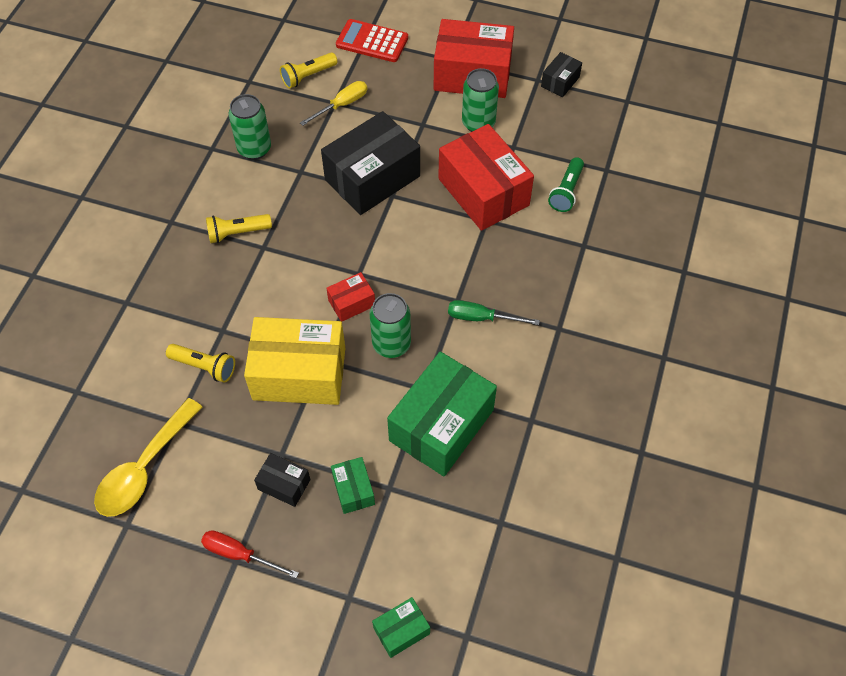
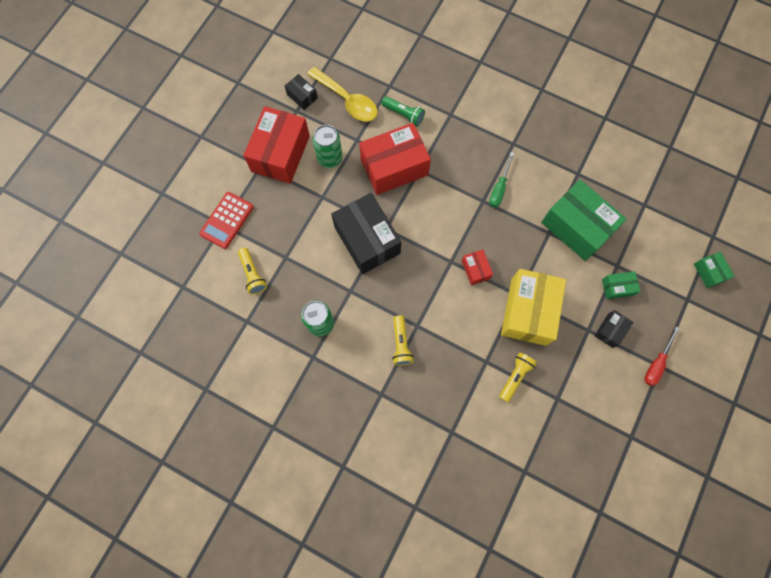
camera: 80 degrees left, 15 degrees up
(144, 468) = (591, 423): yellow spoon -> yellow spoon (347, 100)
(342, 105) = (289, 252): yellow screwdriver -> none
(391, 344) = (512, 248): green can -> none

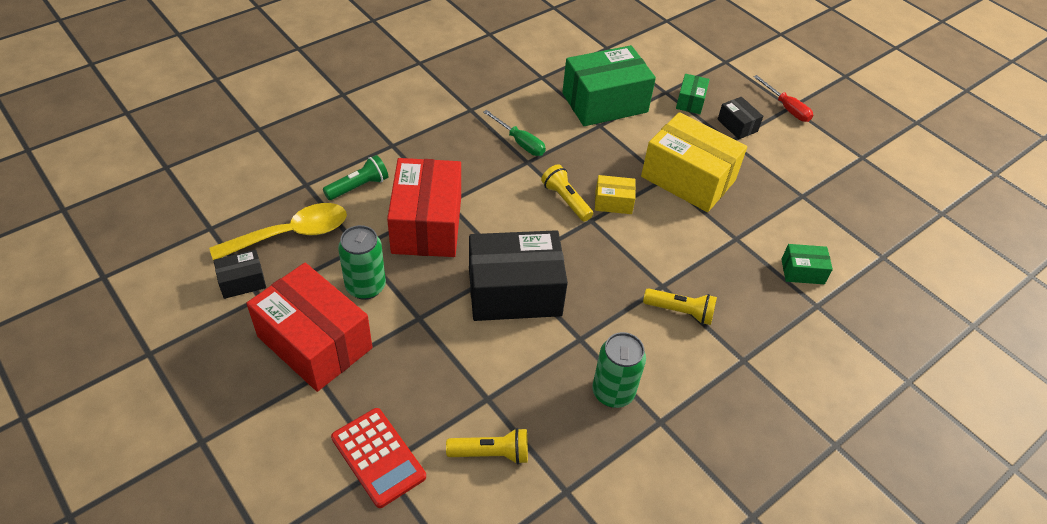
camera: 70 degrees left, 25 degrees down
(475, 269) = (613, 202): red box -> yellow box
(515, 376) = (764, 220): yellow flashlight -> yellow flashlight (566, 200)
(709, 272) = (703, 37): green box -> green box (802, 271)

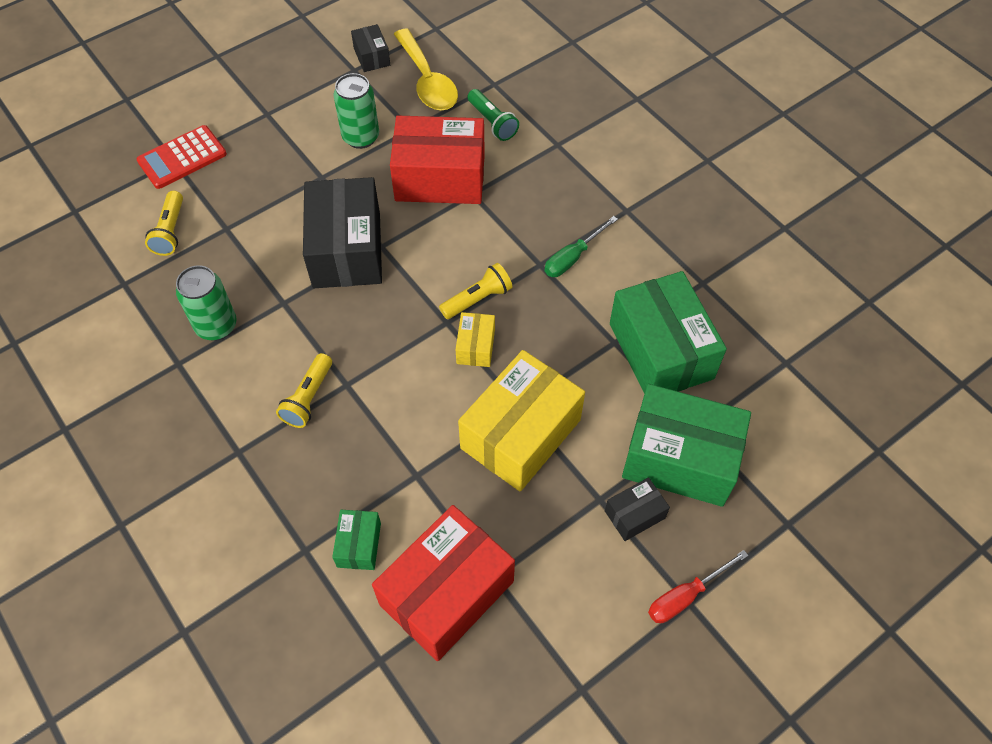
camera: 95 degrees right, 10 degrees up
(315, 342) = (301, 109): red box -> red box (447, 593)
(690, 101) = (680, 458): green box -> green box, size x2.15

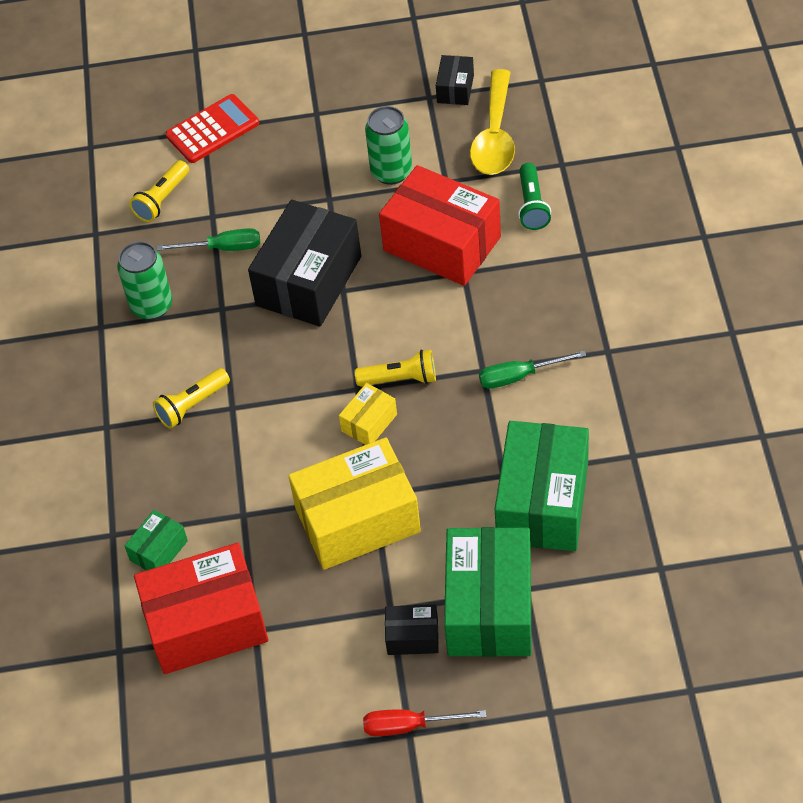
camera: 35 degrees right, 5 degrees down
(182, 158) = (212, 130): red calculator -> red calculator turned 150 degrees clockwise
(253, 251) = (223, 248): none -> green screwdriver
(680, 458) = (490, 608): green box -> green box turned 45 degrees clockwise

